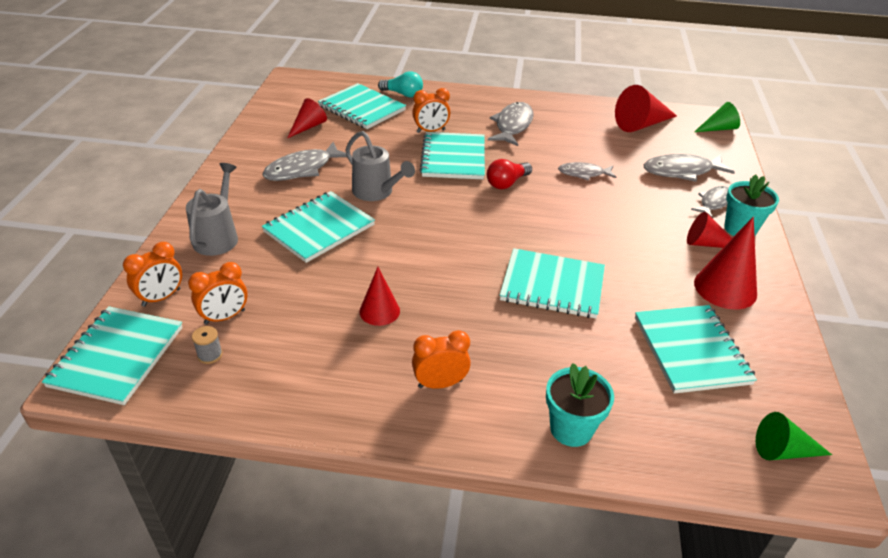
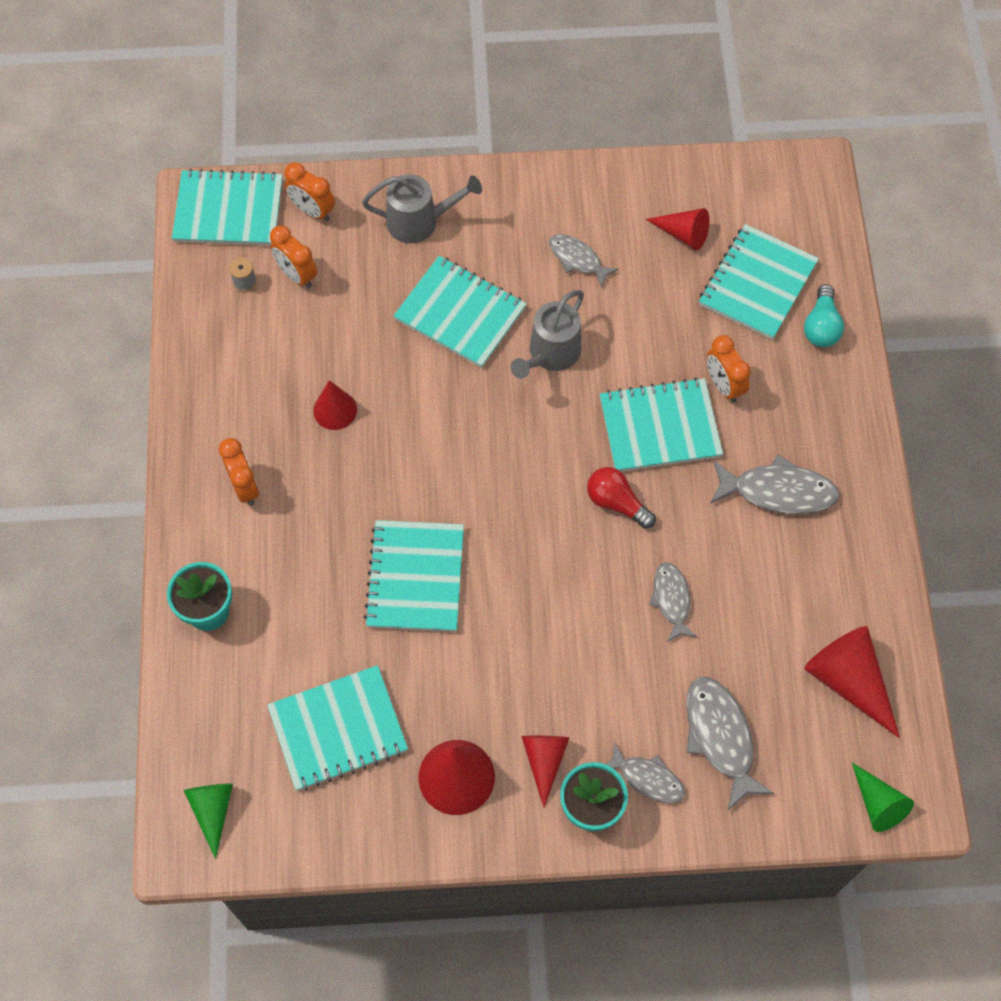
camera: 80 degrees right, 25 degrees up
(302, 169) = (577, 259): grey fish -> grey fish, size x0.63

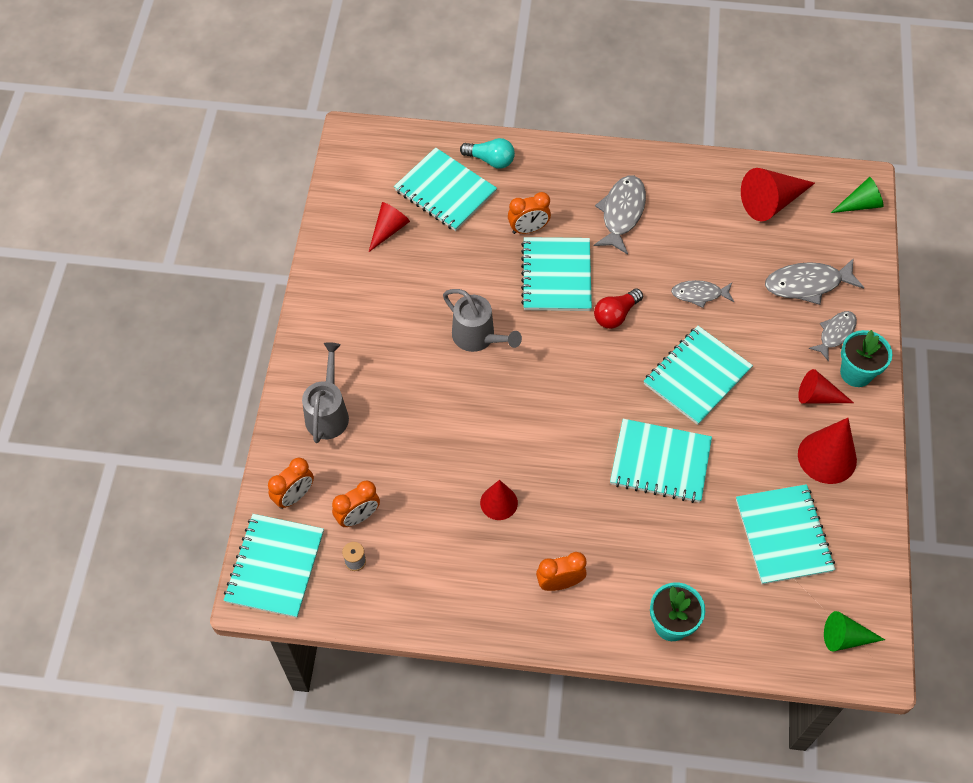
camera: 80 degrees left, 5 degrees down
(460, 314) = (426, 395): turquoise notebook -> turquoise notebook (697, 376)
(577, 259) = (394, 304): grey fish -> none

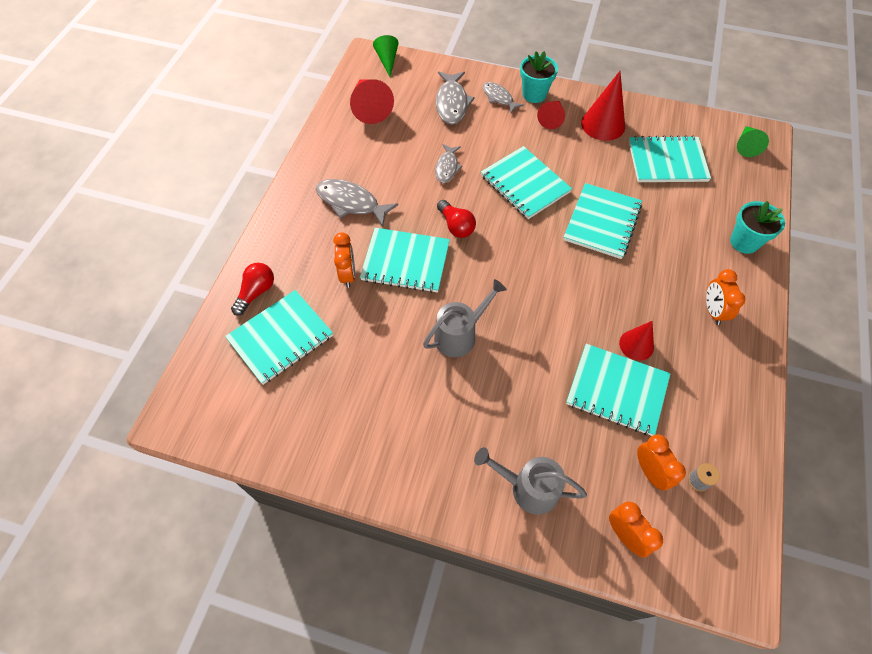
camera: 80 degrees left, 0 degrees up
(275, 567) = (707, 565): turquoise notebook -> turquoise notebook (617, 390)
(388, 230) = (312, 398): red cone -> none
(490, 160) = (256, 292): turquoise light bulb -> red light bulb

